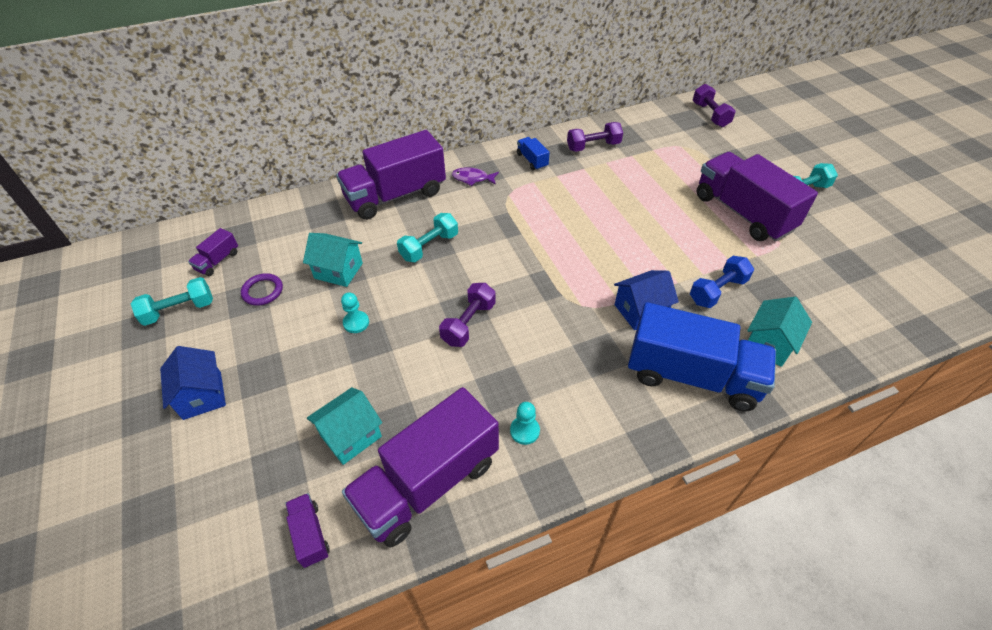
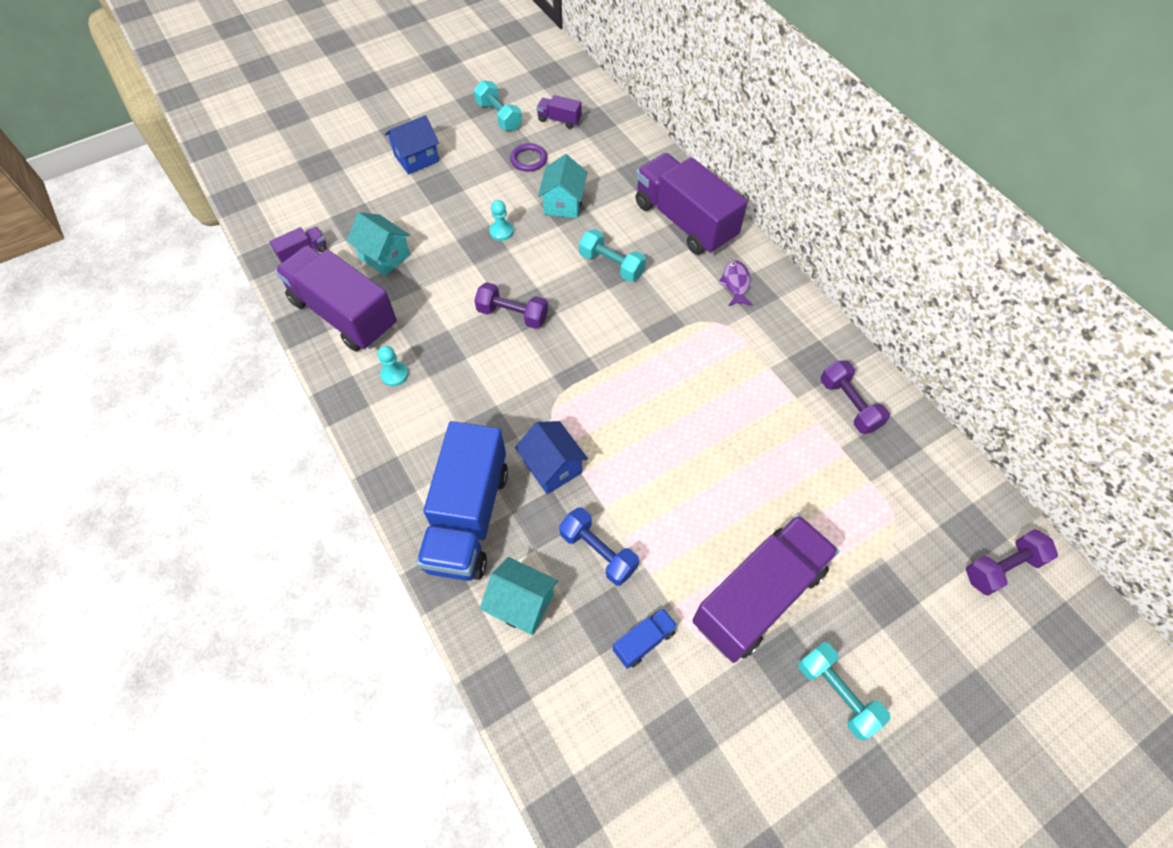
camera: 80 degrees right, 10 degrees up
(532, 160) = (792, 338): blue truck -> blue truck (644, 641)

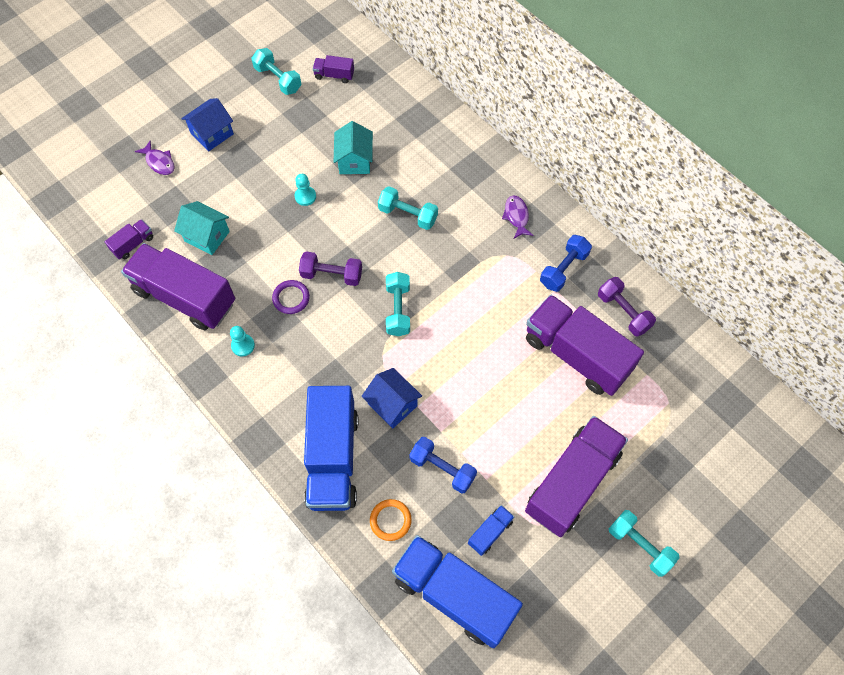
camera: 10 degrees left, 5 degrees up
(354, 178) = (159, 162): none -> purple fish
(522, 604) = (390, 520): turquoise house -> orange ring
(528, 159) = (314, 120): purple ring -> purple ring (291, 298)
(580, 362) = (398, 310): none -> turquoise dumbbell
(583, 713) = (454, 595): none -> blue truck
(684, 221) = (464, 163): purple truck -> purple truck (576, 355)
(783, 347) = (563, 269): none -> blue dumbbell
(1002, 568) = (753, 428): purple dumbbell -> none

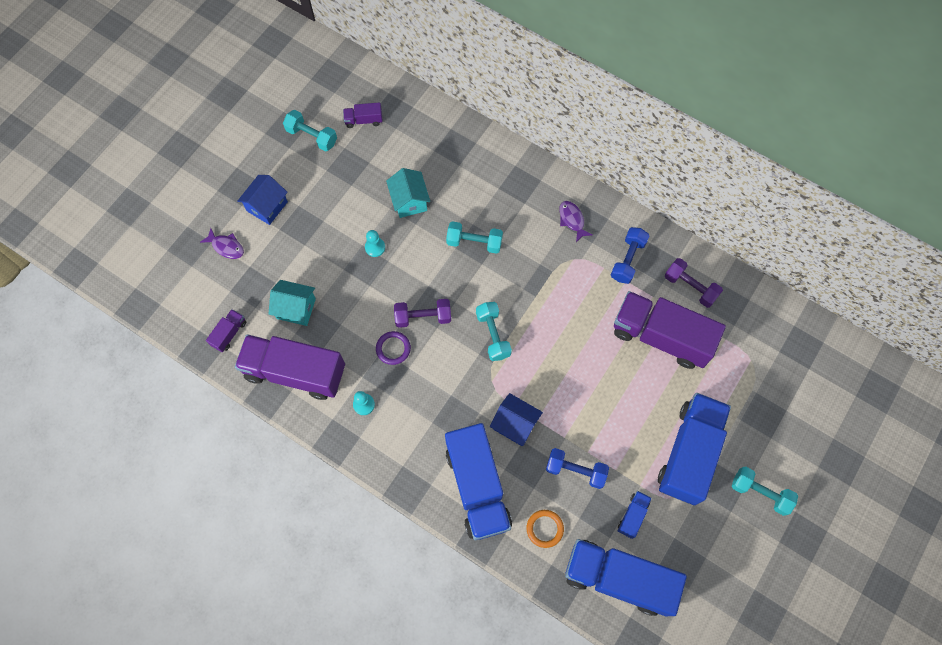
camera: 15 degrees left, 5 degrees up
(572, 482) = (689, 453): purple truck -> blue truck

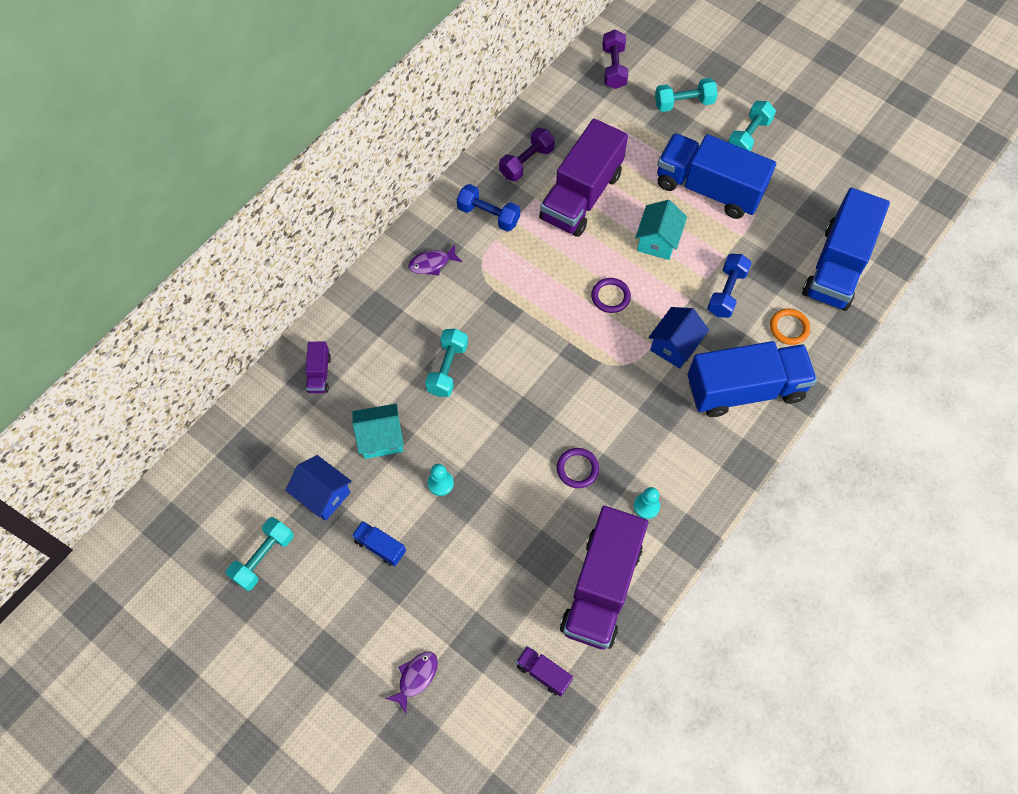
camera: 85 degrees left, 5 degrees down
(267, 206) = (362, 620): blue house -> blue house (323, 495)
(296, 308) = (515, 584): turquoise house -> turquoise house (657, 241)
(364, 120) = (251, 488): purple truck -> purple truck (319, 374)
(423, 317) = (539, 432): purple dumbbell -> purple dumbbell (613, 68)
(493, 335) = (567, 358): turquoise dumbbell -> turquoise dumbbell (683, 103)
(558, 367) = (610, 297): none -> purple ring
(632, 516) = (773, 246): blue truck -> blue truck (380, 547)

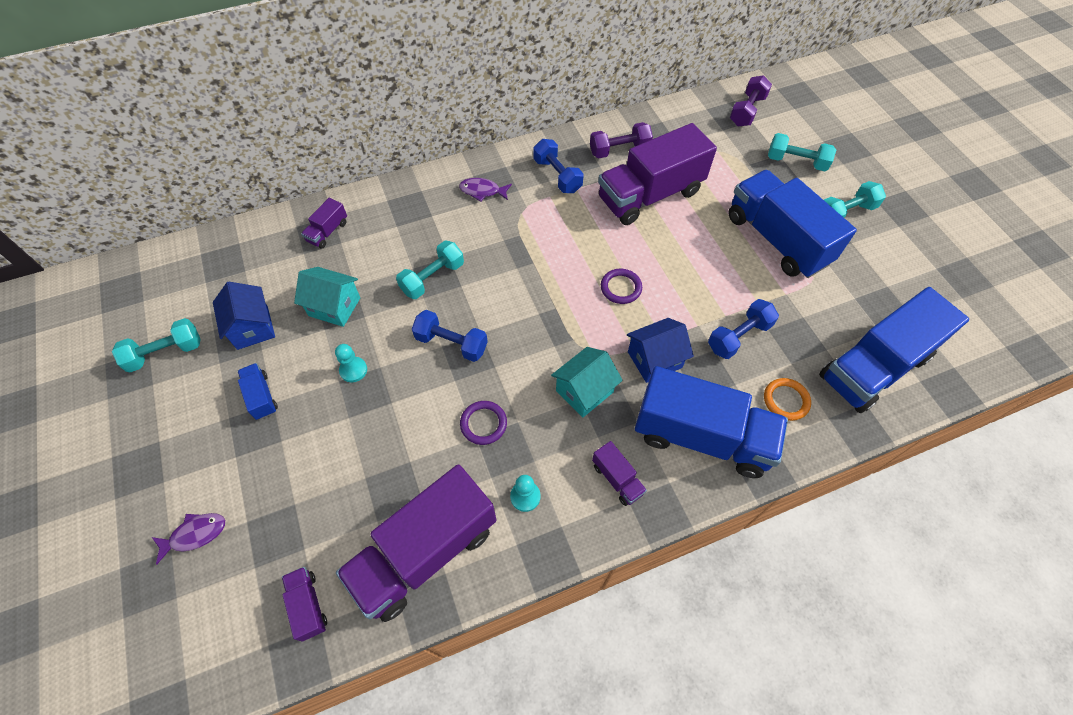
camera: 30 degrees right, 5 degrees down
(505, 417) = (451, 343): none -> blue dumbbell
(657, 241) = (697, 261): turquoise house -> turquoise house (584, 391)
(704, 455) = (617, 479): none -> purple truck

